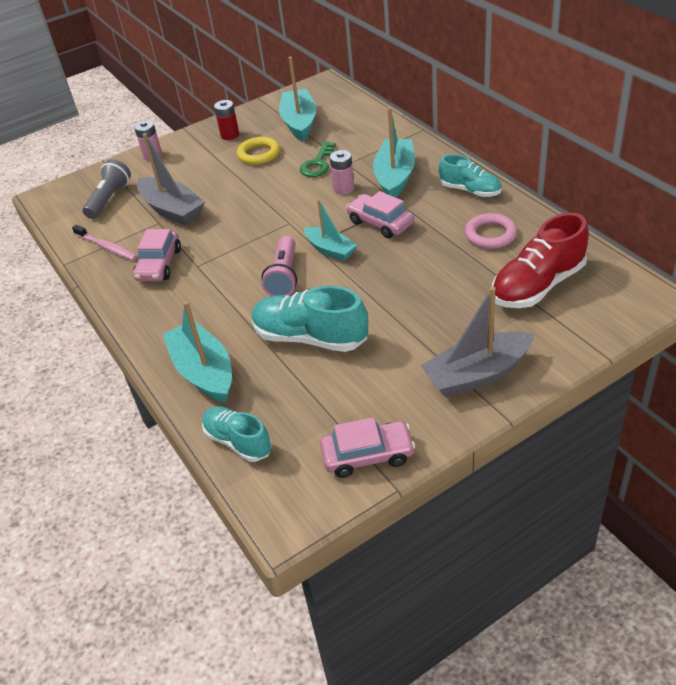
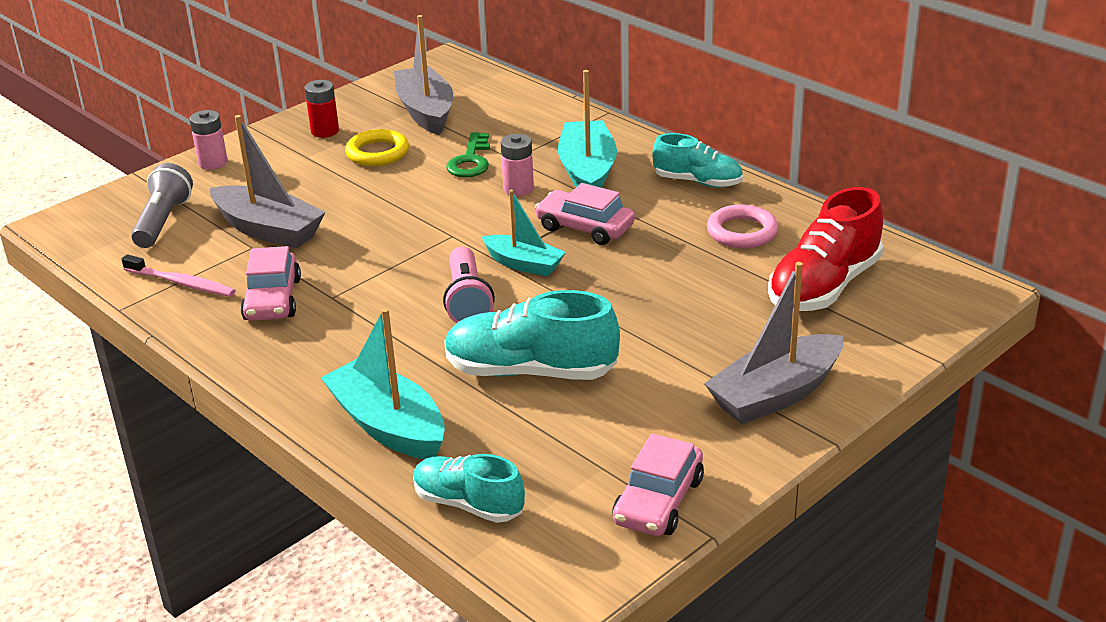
camera: 15 degrees left, 10 degrees down
(299, 123) = (426, 112): turquoise boat -> grey boat
(368, 455) = (658, 501): pink car -> pink car turned 135 degrees clockwise

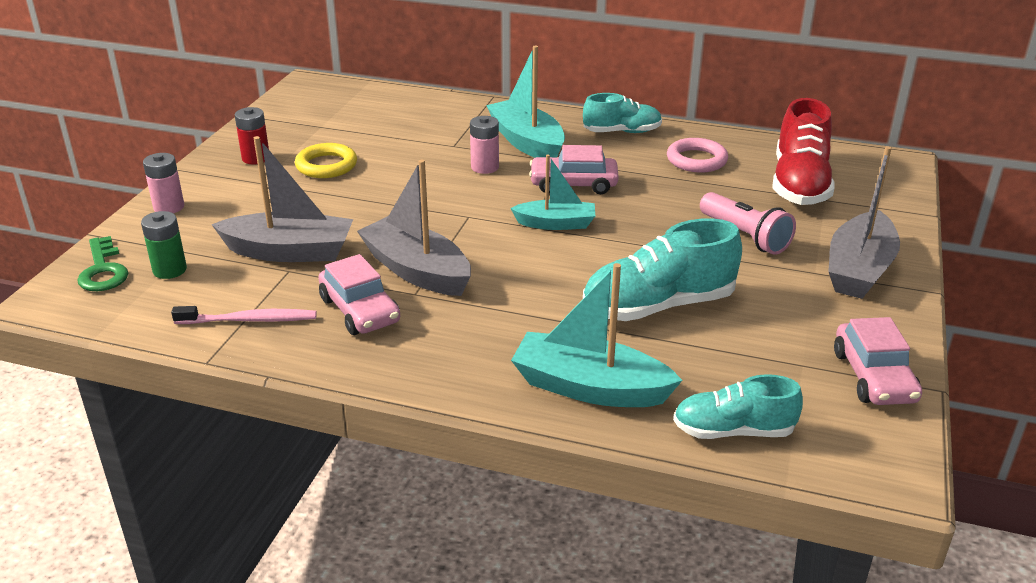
camera: 30 degrees left, 0 degrees up
(163, 221) = (170, 270): grey flashlight -> green battery
(426, 112) = (335, 125): grey boat -> grey boat (417, 271)
(467, 301) = (541, 264): pink flashlight -> pink flashlight (745, 236)
(470, 161) = (418, 155): green key -> green key (103, 270)

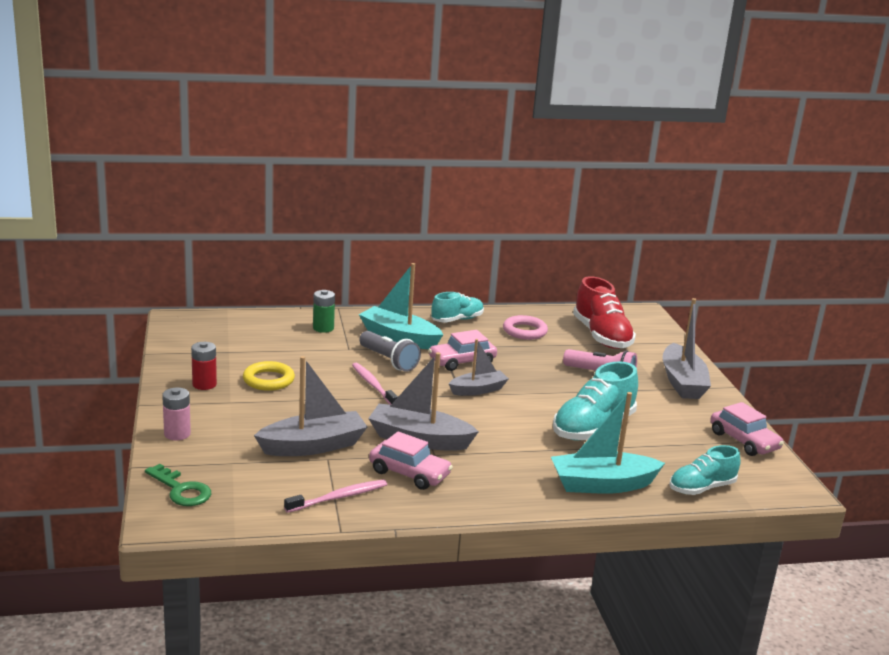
camera: 30 degrees left, 10 degrees down
(170, 270) = (236, 478): green battery -> green battery (323, 328)
(435, 193) = (373, 385): none -> pink toothbrush
(485, 167) = (388, 360): pink battery -> grey flashlight
(556, 224) = (478, 390): turquoise boat -> grey boat

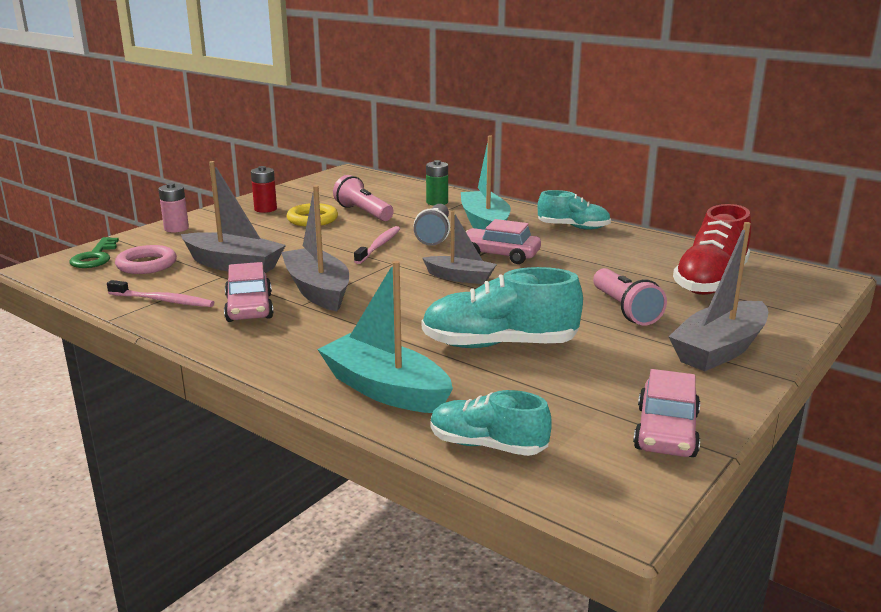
camera: 50 degrees right, 0 degrees up
(292, 358) = (363, 213): none -> pink flashlight
(524, 331) = (625, 253): pink ring -> pink ring (146, 264)

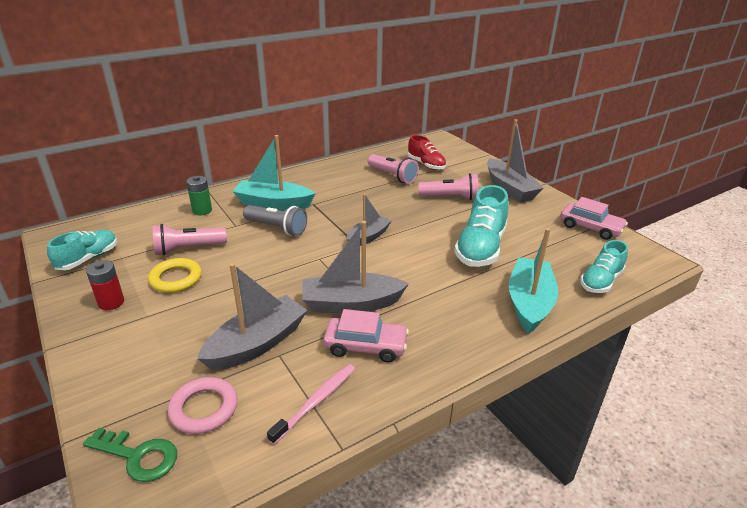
camera: 70 degrees left, 10 degrees up
(176, 228) = (104, 375): pink battery -> none
(379, 246) = (277, 257): pink toothbrush -> none
(385, 389) = (529, 303): turquoise boat -> turquoise boat turned 135 degrees clockwise
(499, 255) = (338, 213): pink car -> none
(573, 227) = (310, 176): turquoise shoe -> turquoise shoe (88, 259)
(639, 267) = (392, 176): none -> pink flashlight
(710, 281) = (426, 164): red shoe -> red shoe, size x0.64

